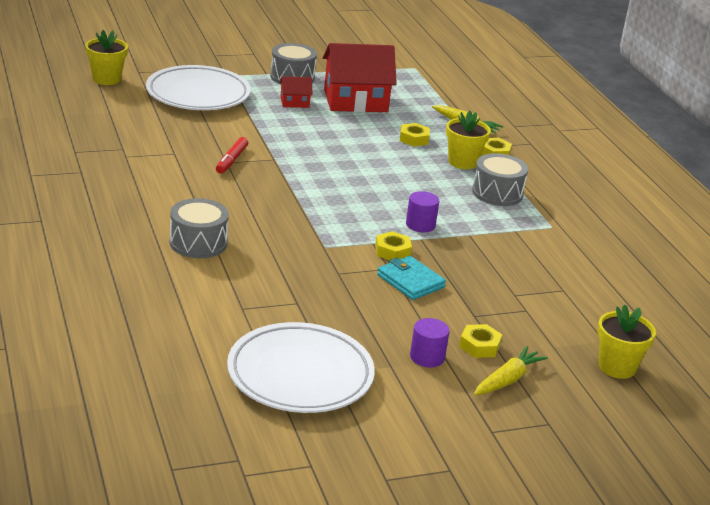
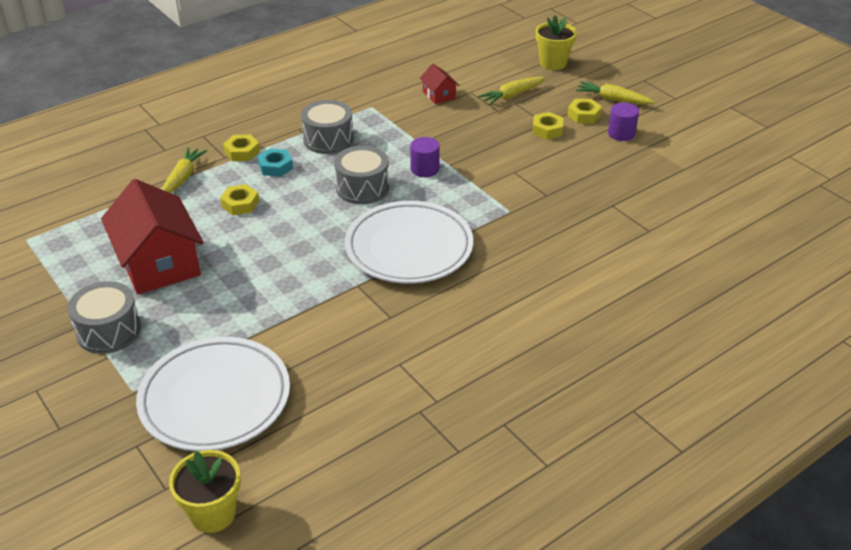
camera: 105 degrees left, 10 degrees up
(198, 243) = (573, 285): grey drum -> grey drum (362, 188)
(231, 160) = (384, 314): red marker -> none
(294, 102) = (191, 308): red house -> red house (439, 95)
(300, 375) = (703, 181): white plate -> white plate (409, 248)
(392, 251) = (484, 175): yellow nut -> yellow nut (547, 130)
(410, 281) = (524, 158): turquoise wallet -> none
(463, 162) = (275, 167): yellow flower pot -> turquoise nut
(544, 313) = (512, 95): none -> yellow carrot

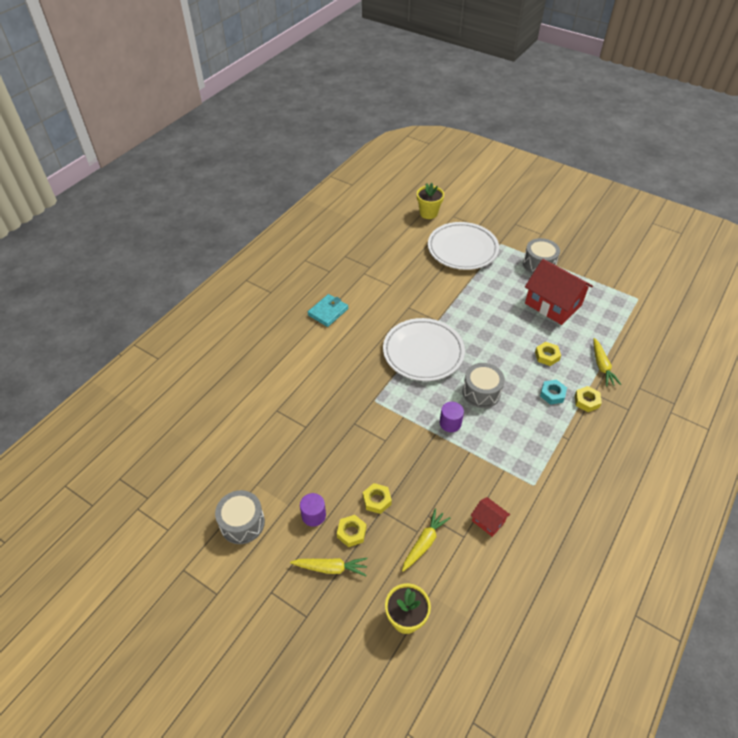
camera: 160 degrees right, 10 degrees up
(328, 139) = (538, 433): grey drum -> grey drum (242, 523)
(533, 344) = (328, 312): none -> turquoise wallet

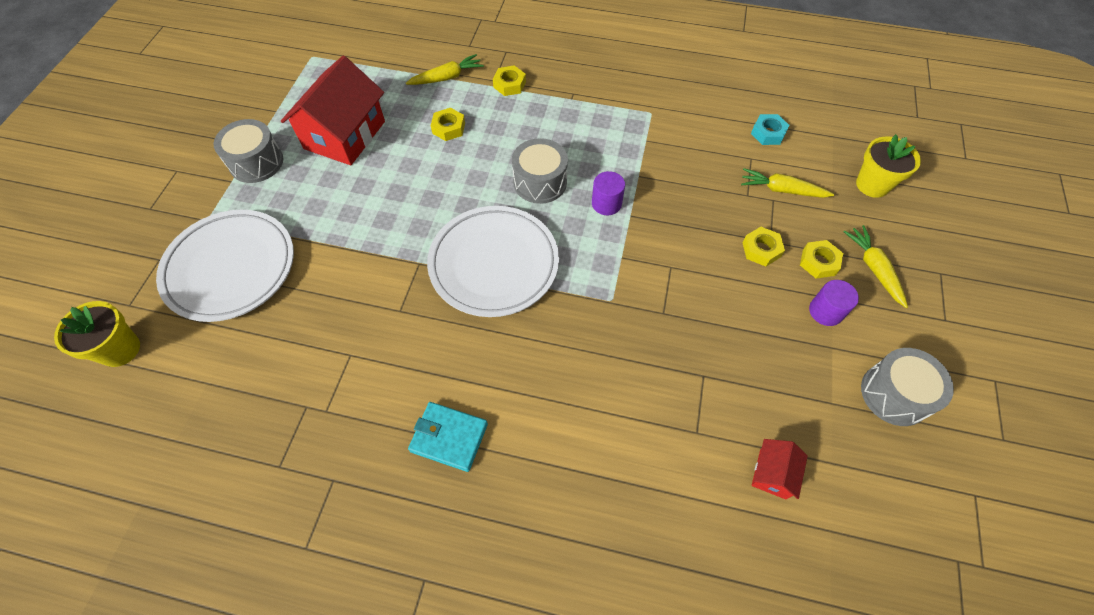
camera: 110 degrees left, 10 degrees up
(488, 521) = (719, 142): red house -> red house (772, 473)
(552, 394) = (512, 115): turquoise nut -> turquoise nut (768, 133)

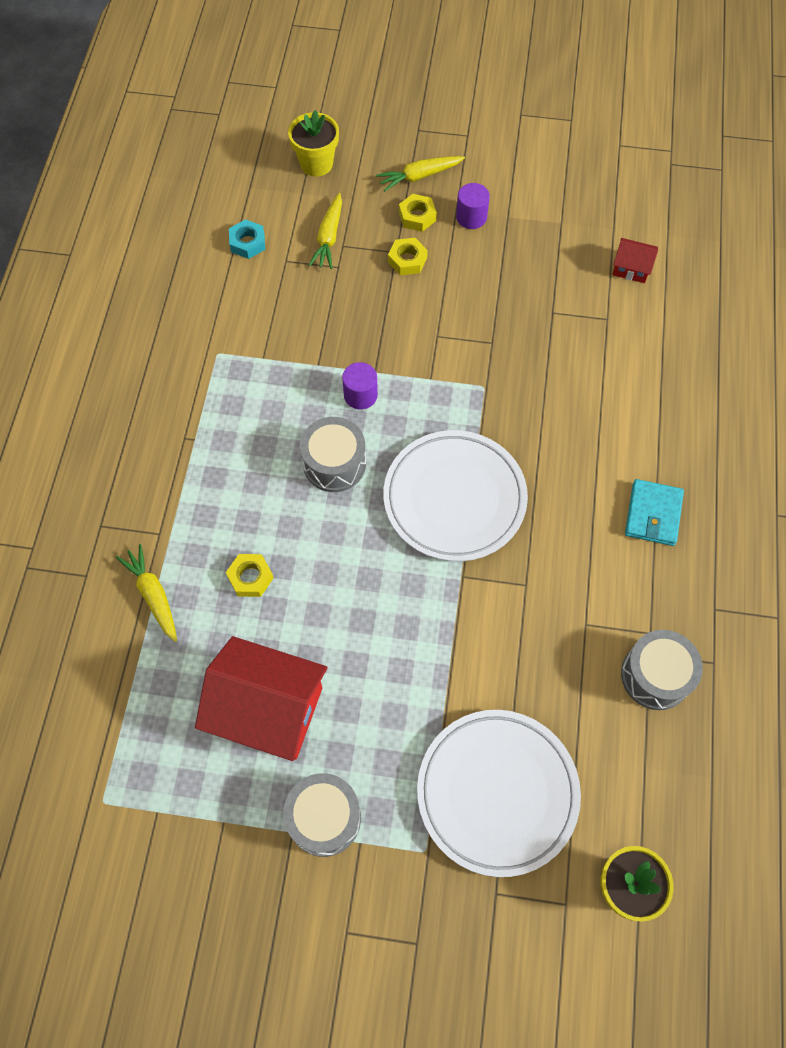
camera: 95 degrees left, 5 degrees up
(509, 84) = (168, 514): yellow nut -> none
(894, 394) = (545, 180): grey drum -> grey drum (655, 676)

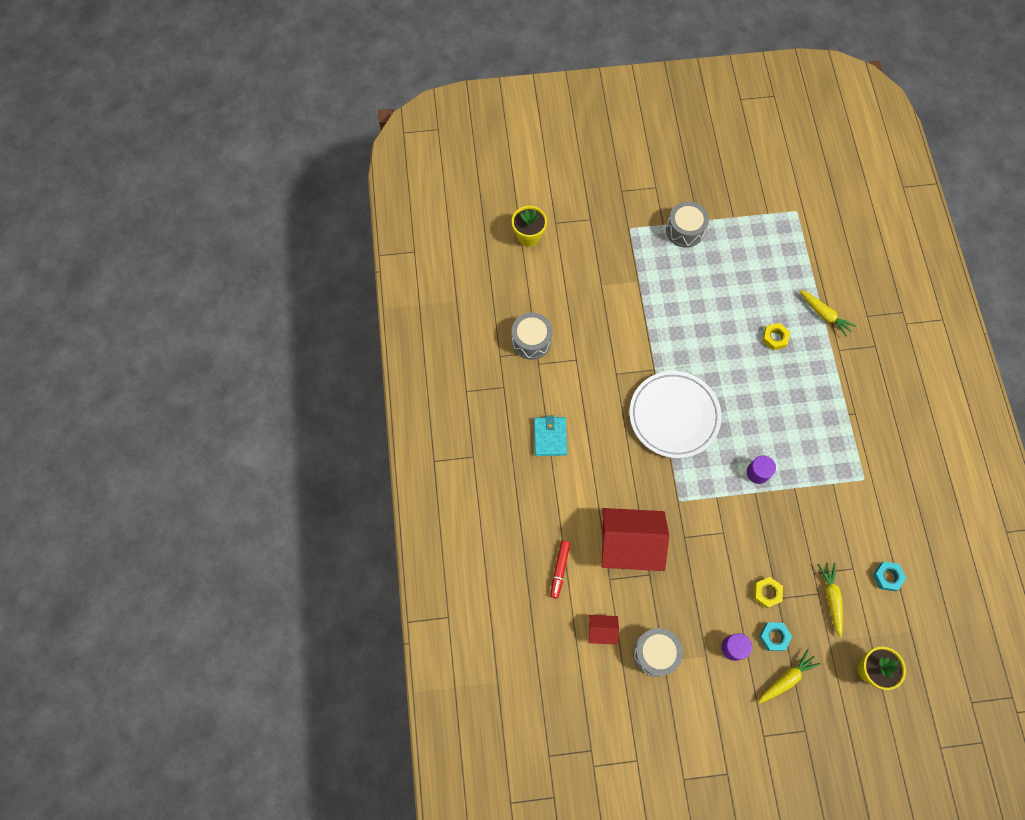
camera: 165 degrees right, 5 degrees up
(268, 709) = (734, 272): red house -> red house (629, 545)
(334, 463) = (755, 420): grey drum -> grey drum (655, 653)
(417, 216) = (774, 637): yellow nut -> turquoise nut
(497, 793) = (602, 262): white plate -> none
(672, 344) = (559, 569): none -> red marker

